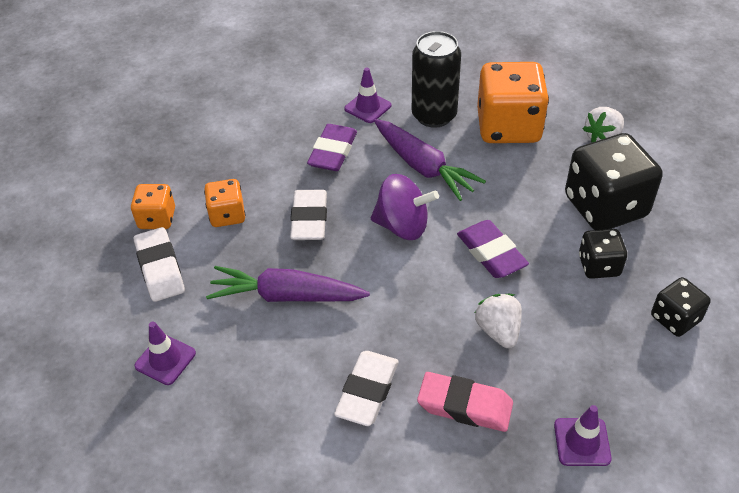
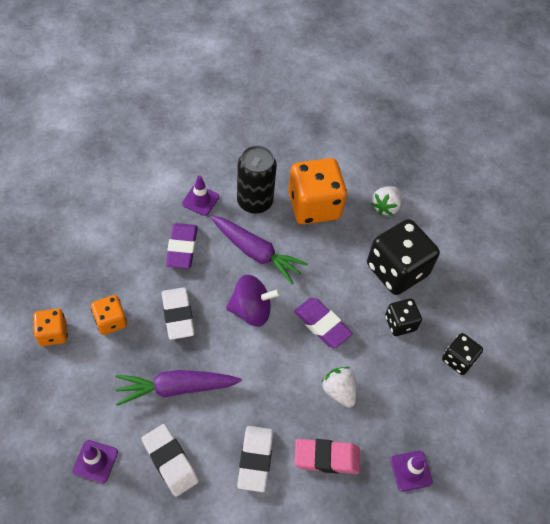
camera: 20 degrees left, 10 degrees up
(160, 268) = (69, 380): white eraser -> white eraser (170, 461)

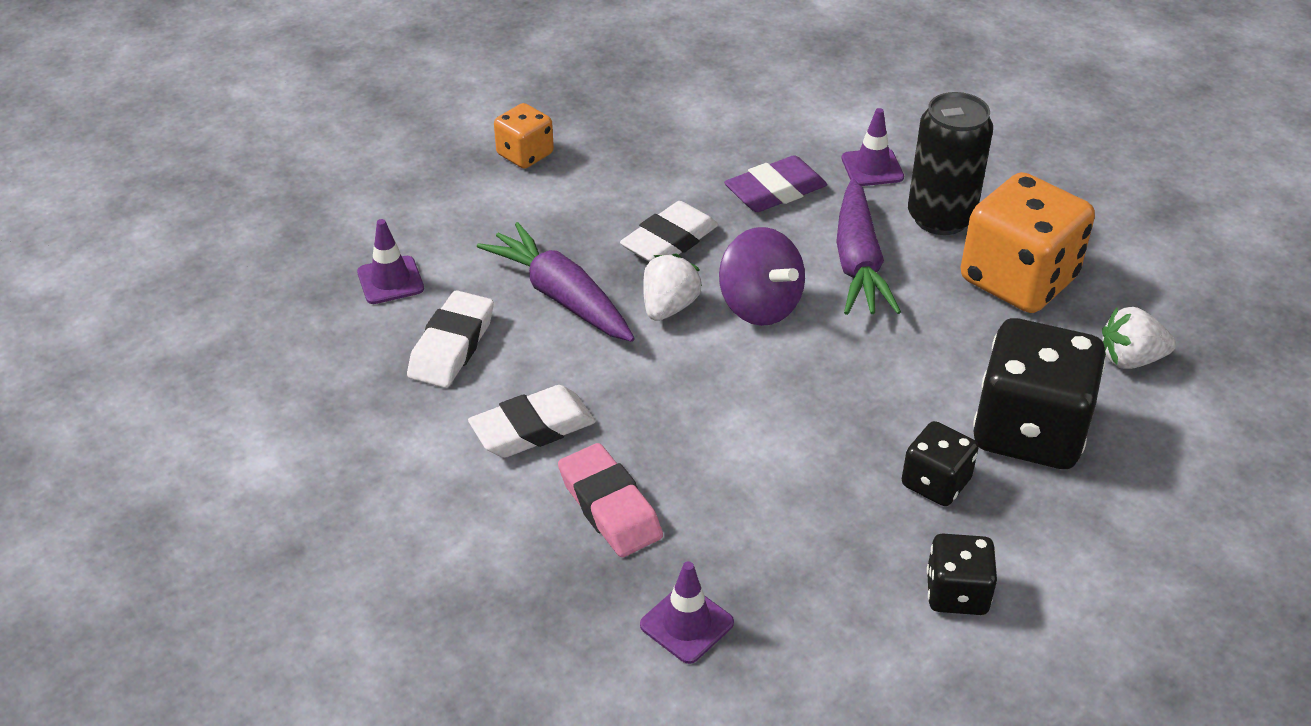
camera: 60 degrees right, 15 degrees down
(111, 321) = (594, 190): orange dice -> none
(322, 325) = (823, 391): purple eraser -> none
(339, 391) = (733, 467): white strawberry -> white strawberry (669, 307)

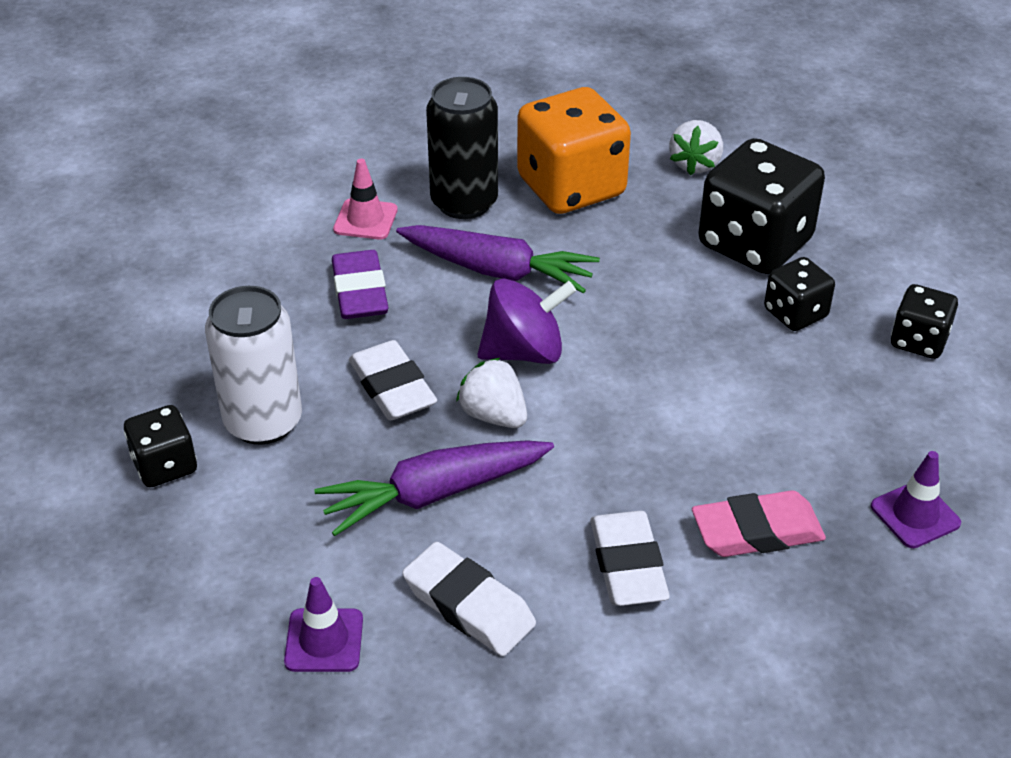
camera: 70 degrees left, 0 degrees up
(525, 154) = (165, 465): orange dice -> black dice
(594, 186) = (263, 422): none -> white can
(872, 168) = (365, 220): purple traffic cone -> pink traffic cone

